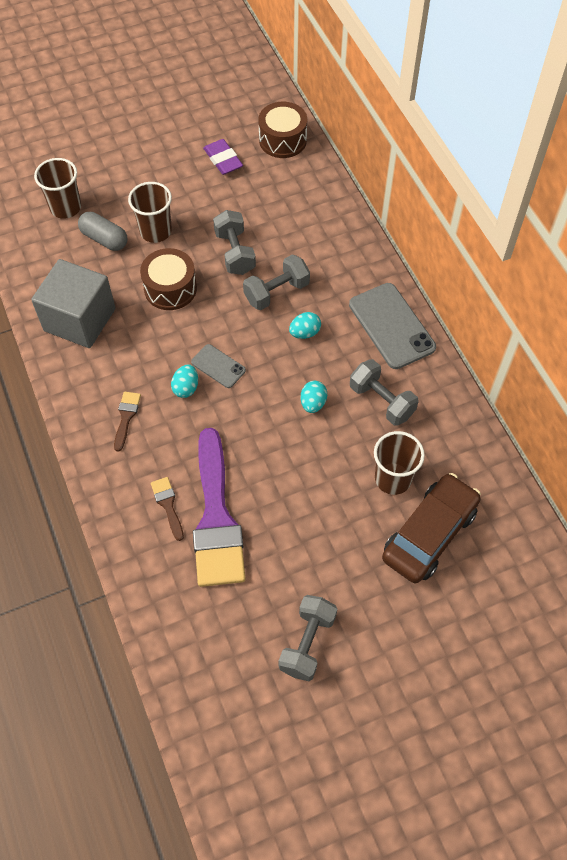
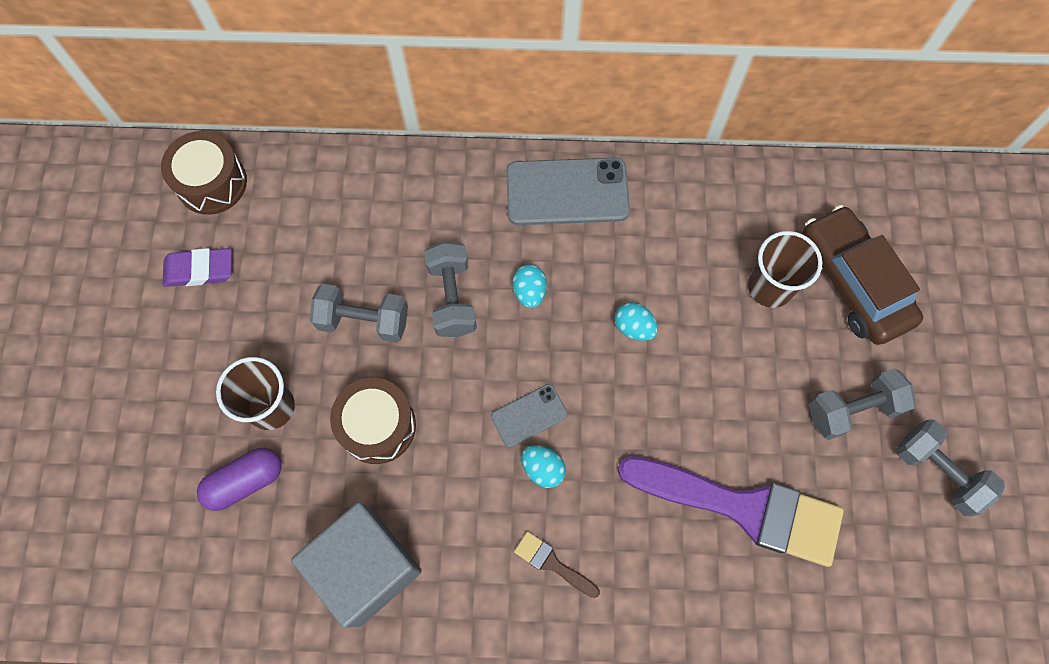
camera: 65 degrees left, 10 degrees up
(65, 207) = (156, 516): brown cup -> none
(104, 239) = (245, 481): grey capsule -> purple capsule
(168, 505) = (702, 560): brown brush -> none
(381, 401) = (664, 251): grey dumbbell -> grey dumbbell (853, 409)

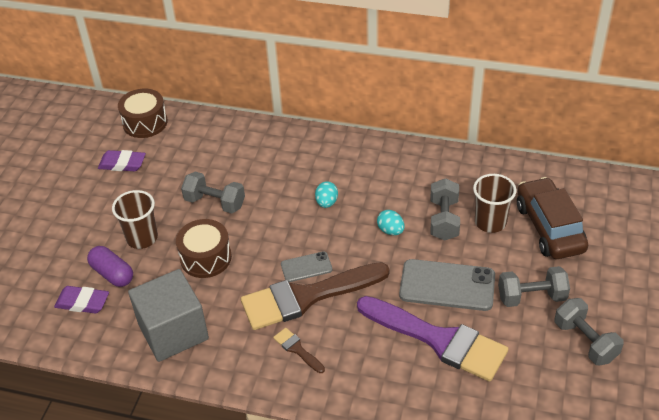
camera: 15 degrees right, 25 degrees down
(215, 542) = (82, 302): none -> purple eraser
(245, 481) = (112, 274): purple capsule -> purple capsule turned 60 degrees clockwise
(452, 297) = (275, 199): grey dumbbell -> grey dumbbell (444, 220)
(543, 469) = (306, 297): turquoise egg -> brown brush
(567, 192) = (367, 155): grey phone -> grey phone (447, 285)

